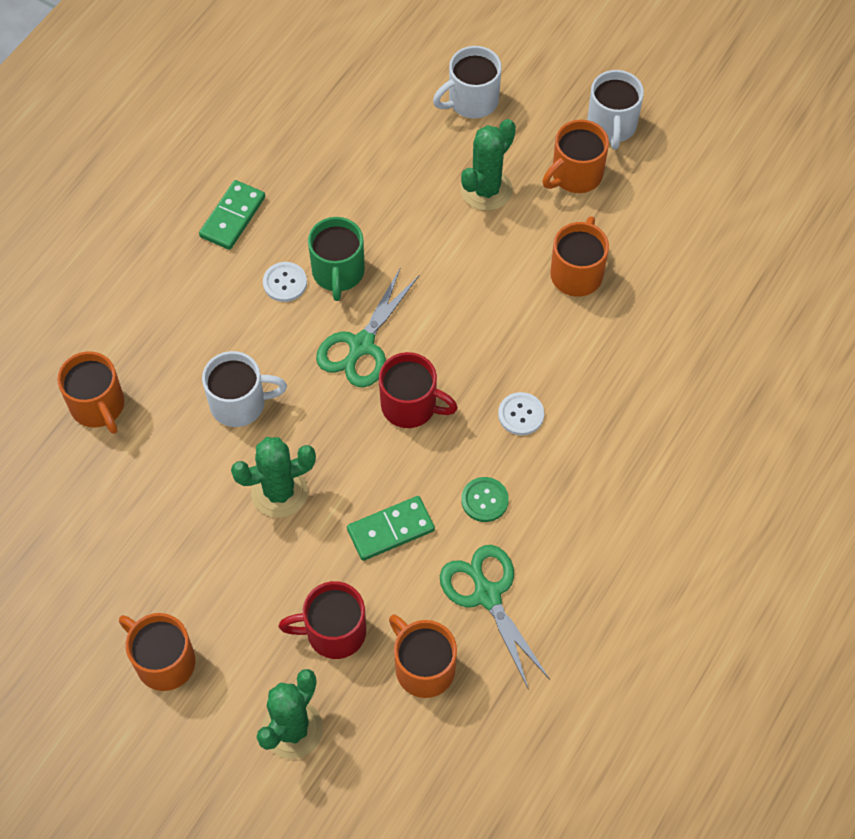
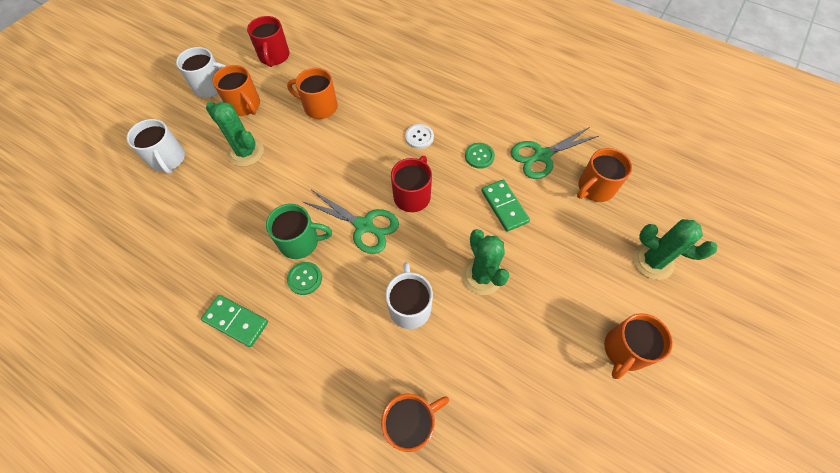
camera: 90 degrees left, 0 degrees up
(285, 283) = (305, 278): white button -> green button
(334, 632) = (581, 238): red mug -> red mug (274, 56)

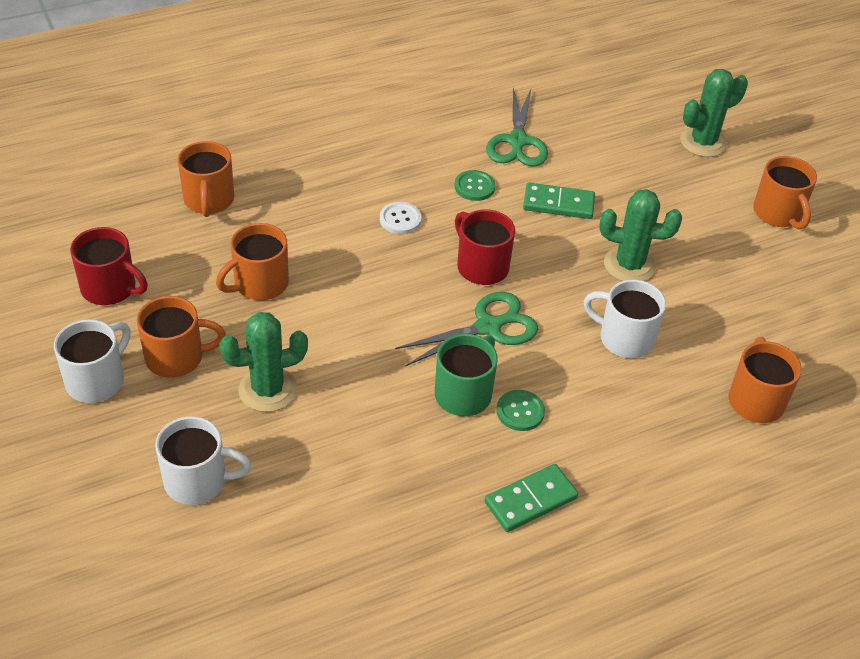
camera: 60 degrees left, 15 degrees down
(595, 188) = (591, 129): orange mug -> orange mug (209, 200)

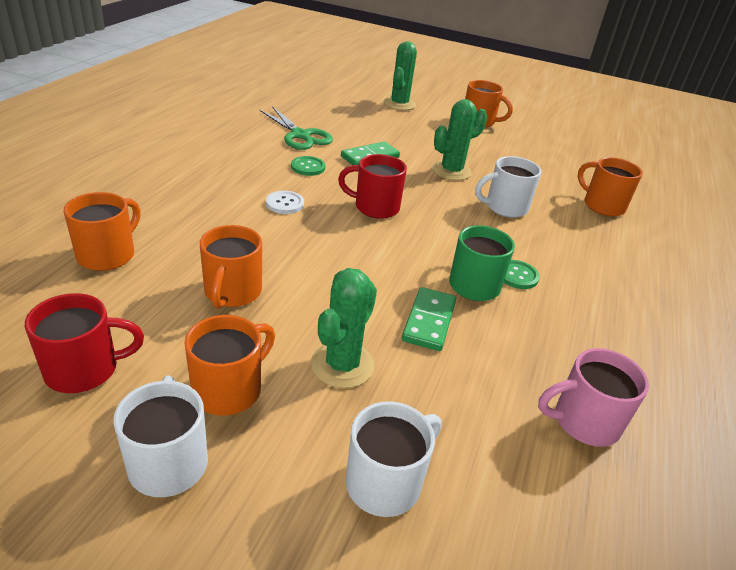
camera: 45 degrees left, 10 degrees down
(209, 200) = (108, 255): orange mug -> orange mug turned 105 degrees counterclockwise
(386, 550) = (584, 421): none -> pink mug
(488, 327) = (429, 238): green scissors -> none
(531, 500) = (601, 324): green domino -> green domino (429, 321)

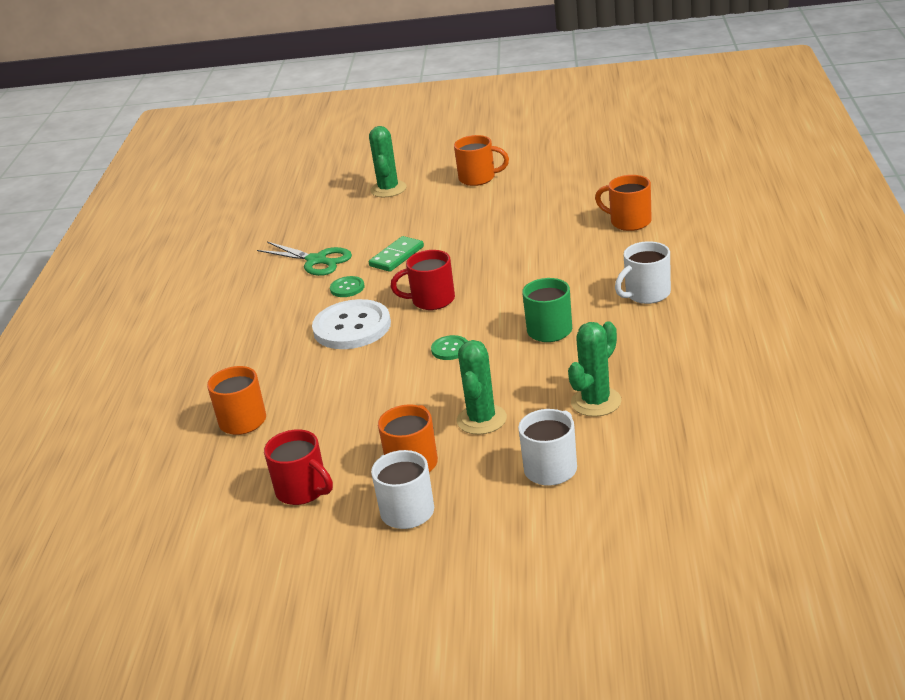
camera: 10 degrees left, 5 degrees down
(84, 369) = (303, 490): red mug -> red mug turned 75 degrees clockwise
(232, 292) = (365, 407): orange mug -> none
(285, 203) = (352, 327): white button -> white button, size x2.15
(429, 321) = (528, 369): green domino -> none
(451, 171) = (479, 241): green cactus -> green cactus (596, 402)
(505, 207) = (544, 257): white mug -> white mug (646, 294)
(517, 276) = (580, 310): green button -> green button (450, 349)
(584, 421) = (667, 388): pink mug -> none

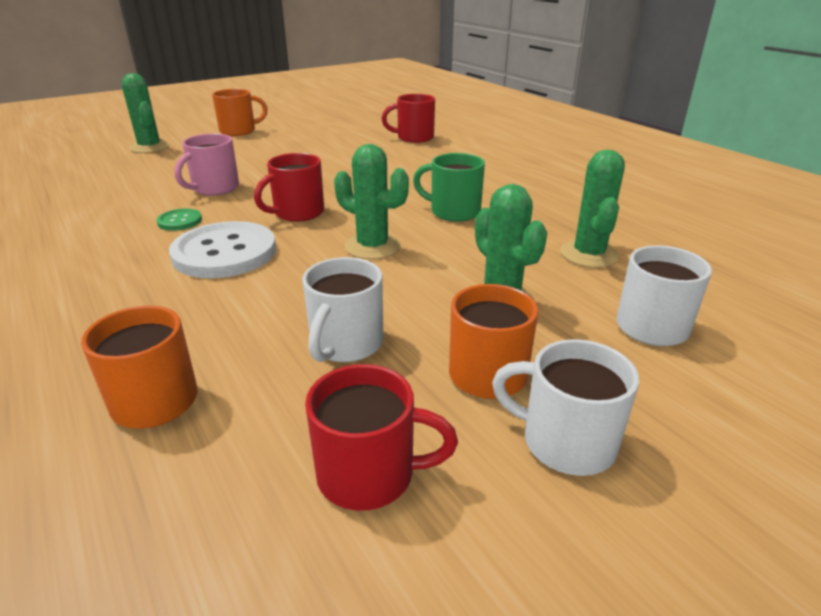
camera: 40 degrees left, 0 degrees up
(316, 260) = (113, 206): green scissors -> none
(397, 256) = (214, 188): green domino -> pink mug
(450, 349) = (372, 247): green button -> green cactus
(629, 222) = (414, 138): orange mug -> red mug
(646, 294) = (500, 174): white mug -> white mug (345, 344)

